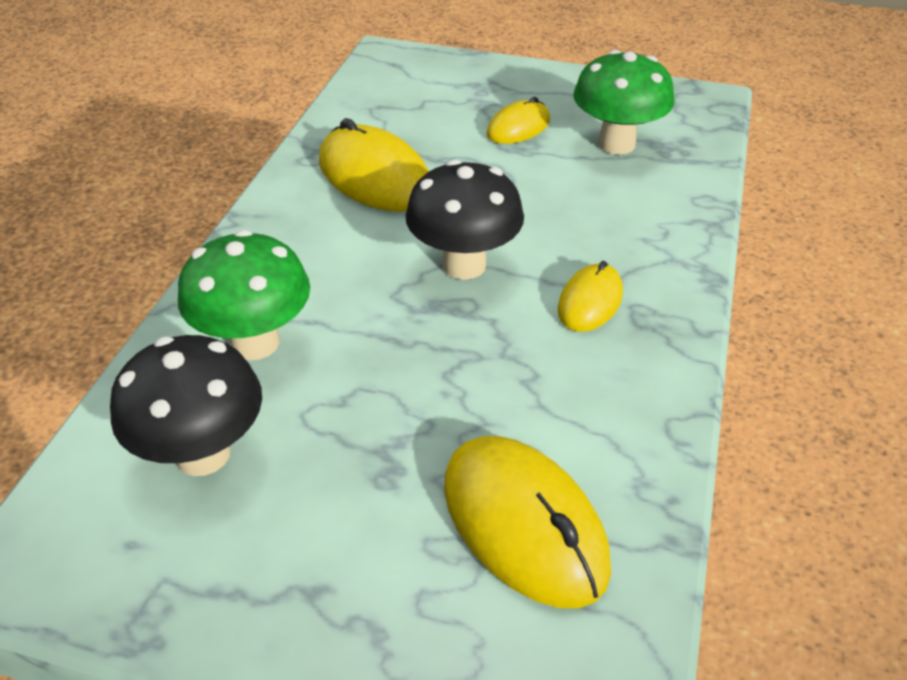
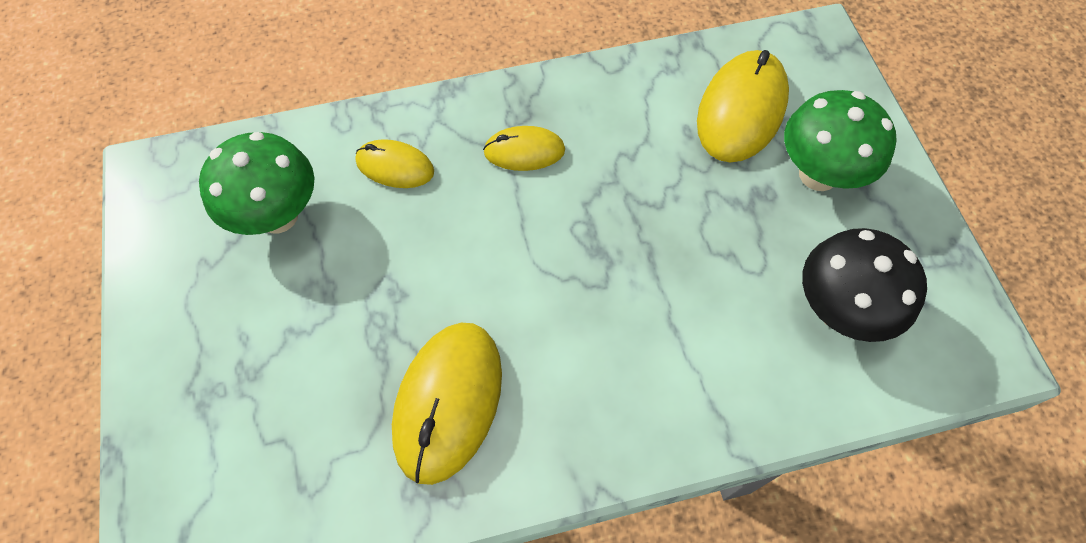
camera: 120 degrees left, 20 degrees up
(255, 343) = (724, 351): green mushroom -> green mushroom (818, 174)
(464, 265) = (535, 253): black mushroom -> none
(518, 127) = (285, 314): yellow mouse -> yellow mouse (395, 166)

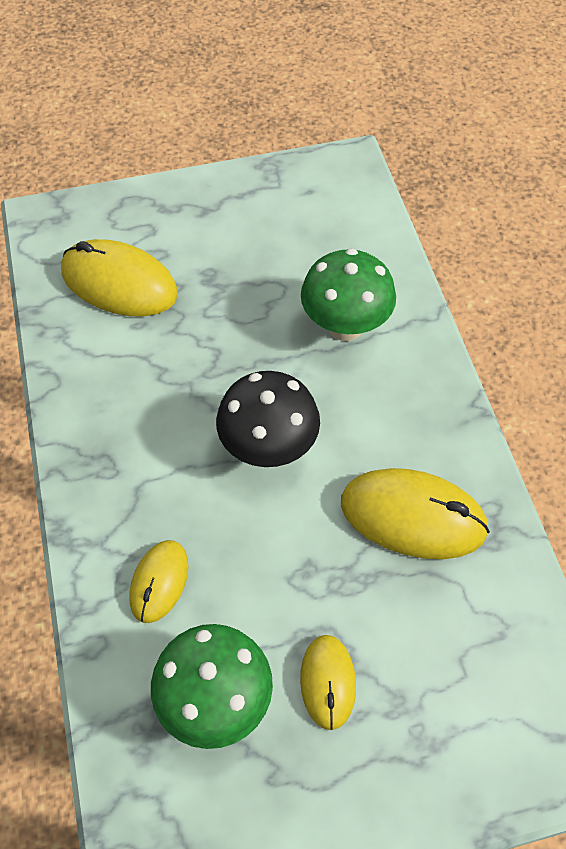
camera: 90 degrees left, 5 degrees down
(524, 151) = (150, 459): yellow mouse -> yellow mouse (328, 682)
(818, 174) = (192, 238): green mushroom -> green mushroom (345, 326)
(838, 310) = (317, 241): black mushroom -> black mushroom (268, 448)

